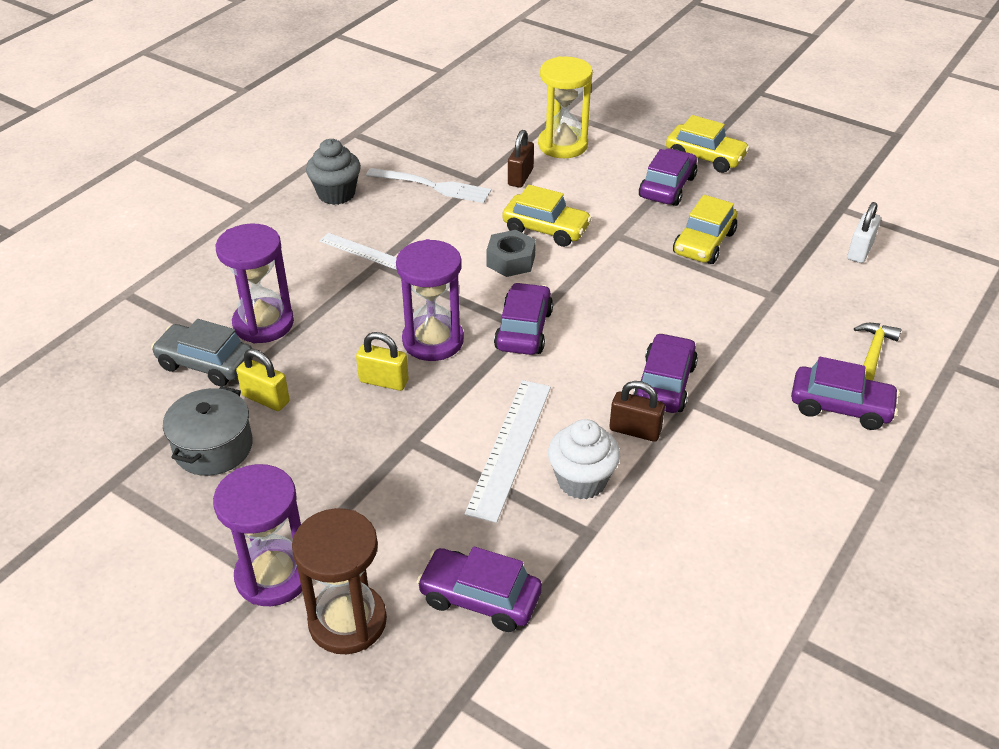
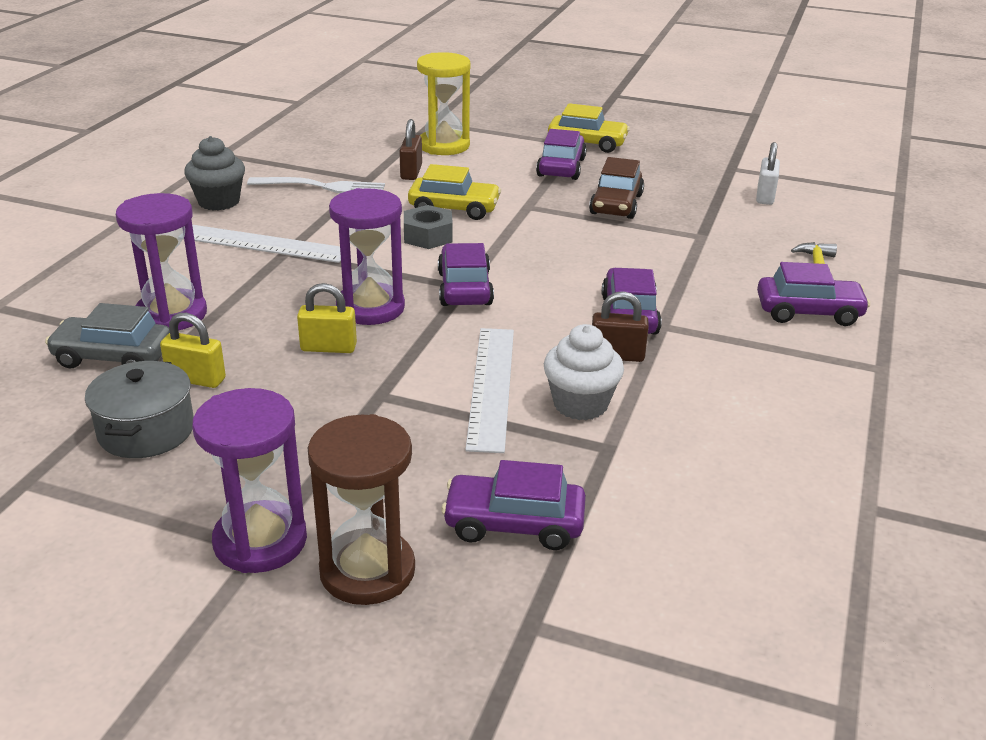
camera: 15 degrees left, 10 degrees down
(361, 251) = (263, 244): white ruler -> white ruler, size x1.69
(703, 243) = (616, 204): yellow car -> brown car

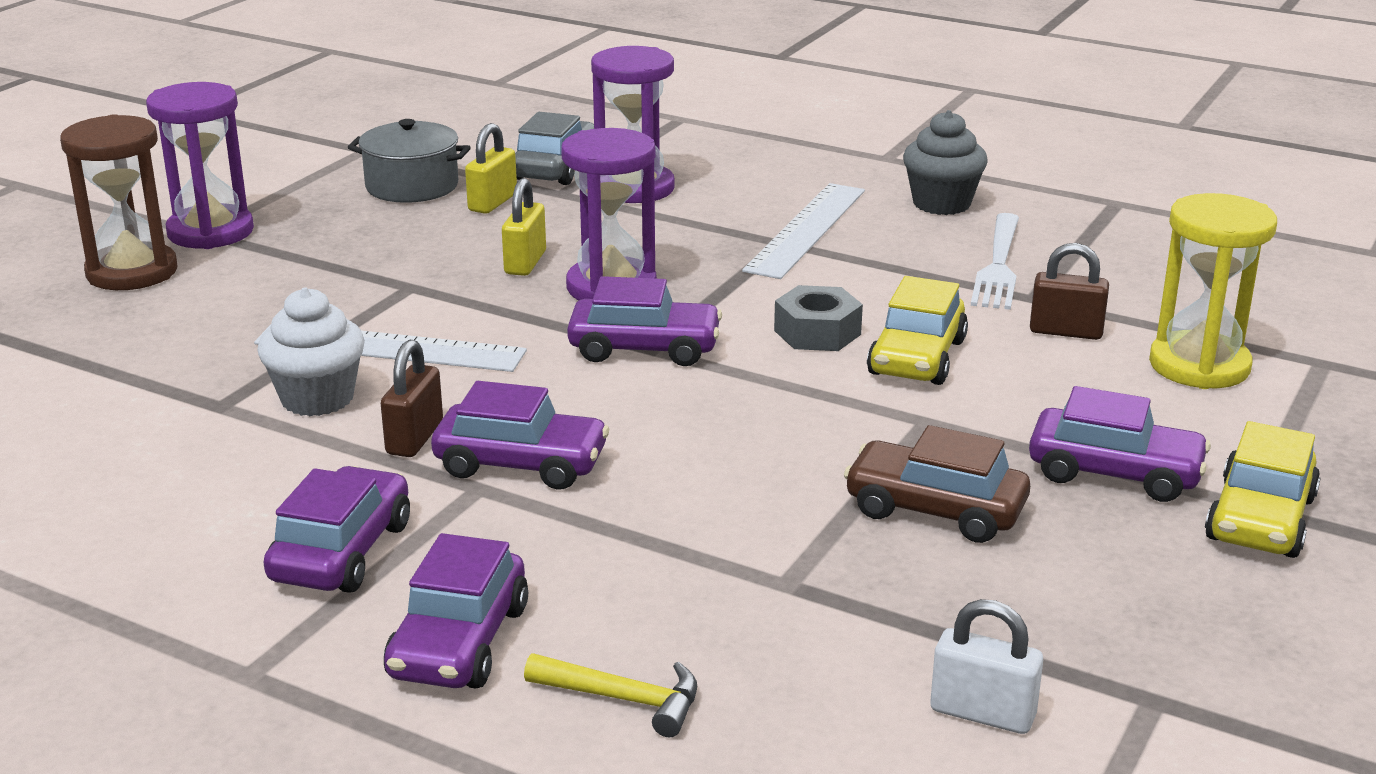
camera: 100 degrees right, 5 degrees down
(514, 524) = (136, 340): purple car -> purple car (342, 552)

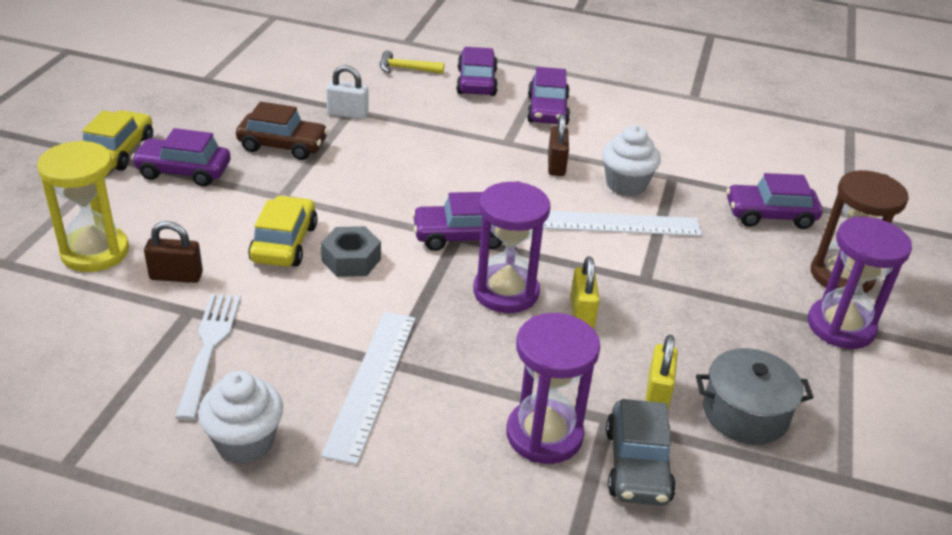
camera: 165 degrees right, 10 degrees up
(521, 464) = (494, 155): purple car -> purple car (770, 215)
(941, 204) = (245, 442): grey cupcake -> white cupcake
(982, 713) = (273, 72): white padlock -> white padlock (347, 114)

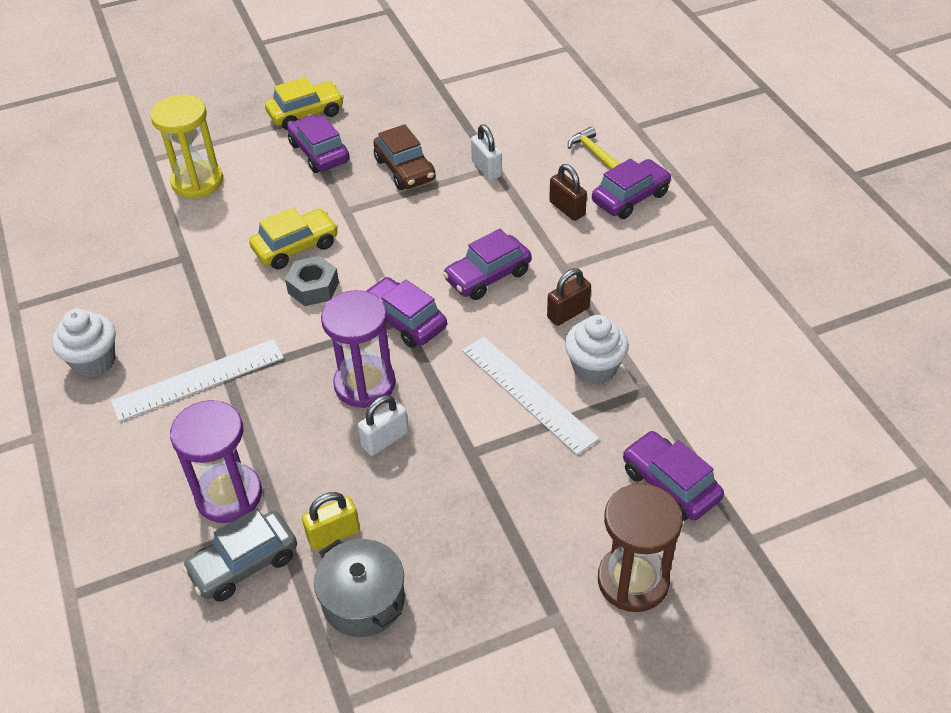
camera: 55 degrees right, 10 degrees up
(176, 276) = (211, 228): brown padlock -> brown padlock (567, 209)
(209, 348) = (159, 289): white fork -> none
(547, 110) = (645, 260): purple car -> purple car (487, 276)
(582, 313) = (385, 439): yellow padlock -> white padlock
(840, 326) = (550, 614): purple hourglass -> none

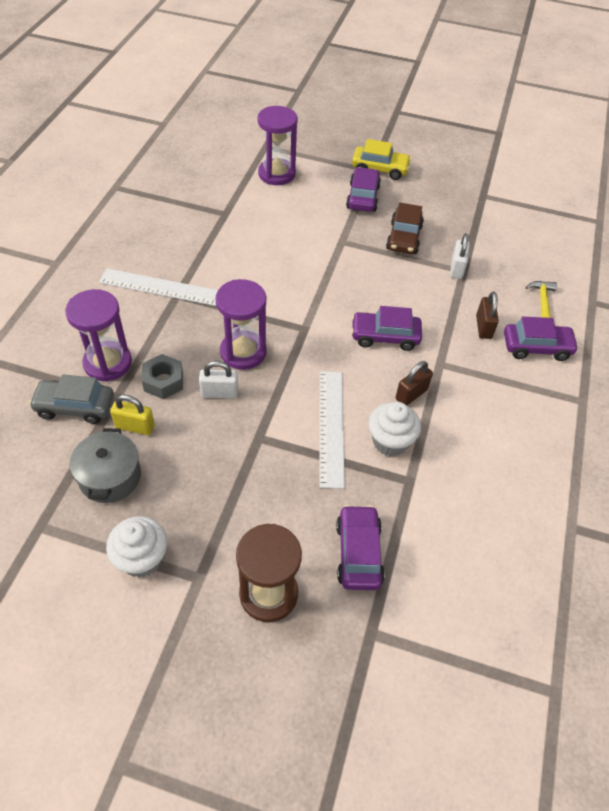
camera: 35 degrees right, 5 degrees up
(94, 361) = (121, 241): white cupcake -> white cupcake (142, 558)
(197, 182) = (276, 174): yellow hourglass -> purple hourglass
(296, 247) = (290, 245): yellow car -> none
(313, 288) = (275, 275): grey nut -> grey nut (163, 381)
(404, 321) = (305, 330): purple car -> none
(568, 313) = (411, 394): brown padlock -> brown padlock turned 45 degrees counterclockwise

